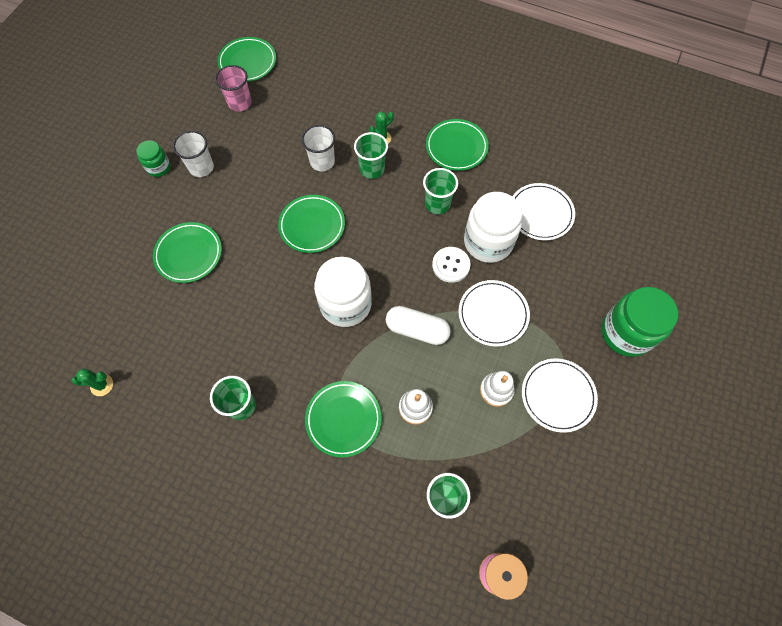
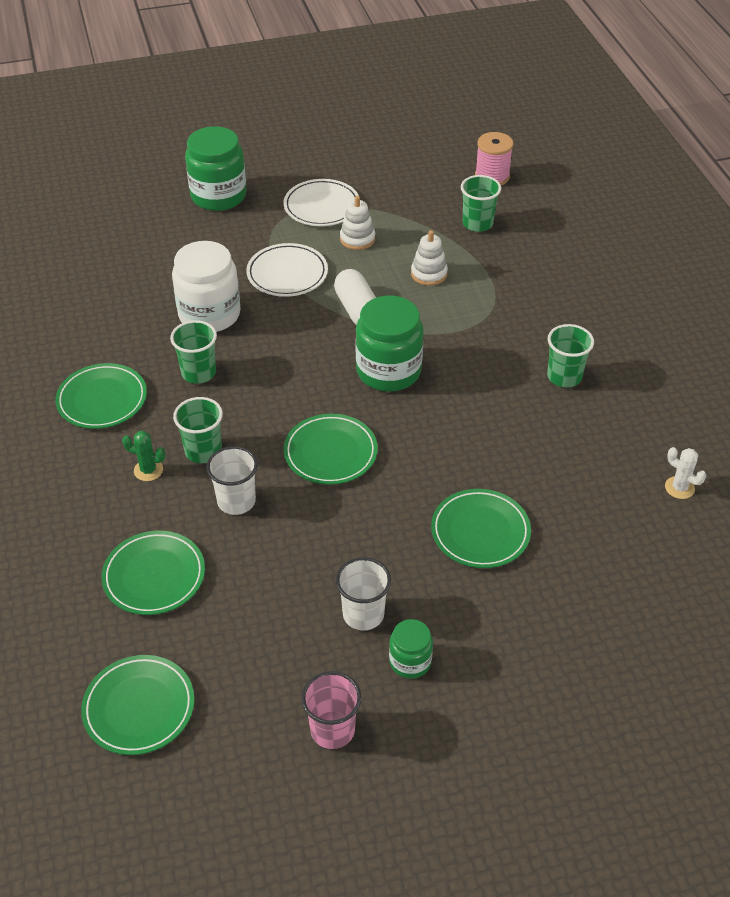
camera: 130 degrees left, 20 degrees down
(102, 385) = (679, 488): green cactus -> white cactus
(240, 103) = (223, 656): pink cup -> pink cup (332, 730)
(343, 419) = (492, 308): green plate -> green plate (154, 576)
(345, 304) = (388, 371): white jar -> green jar
(451, 265) = (264, 325): white button -> none
(540, 213) = (136, 296): white plate -> none

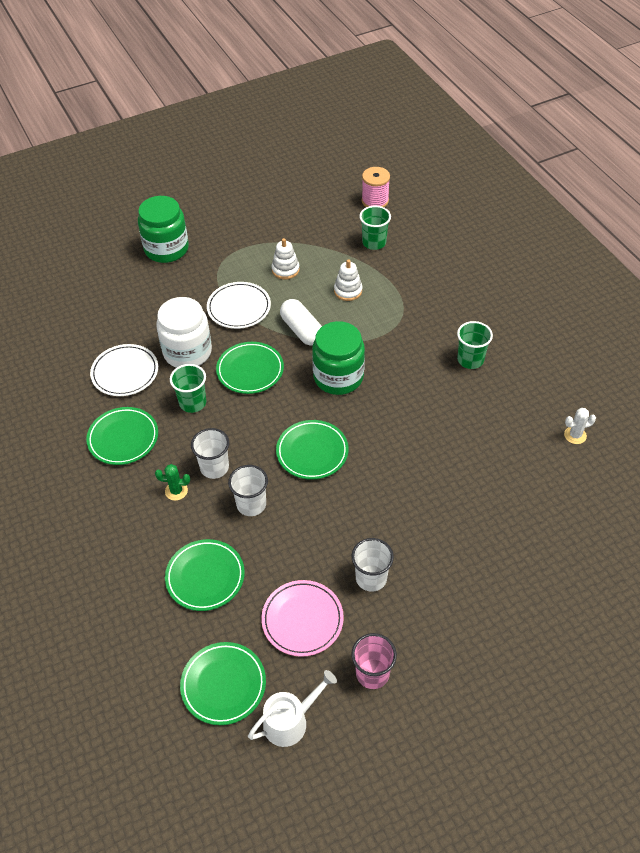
camera: 10 degrees left, 5 degrees up
(203, 451) = (214, 467): green cup -> white cup
(210, 767) = (290, 721): none -> white watering can
(261, 648) = (302, 620): none -> pink plate
(322, 206) = (250, 246): white plate -> white plate (125, 373)
(410, 661) = (415, 609): green jar -> none
(480, 532) = (440, 496): green plate -> green plate (250, 370)
(679, 488) = (575, 435): white cactus -> white cactus turned 45 degrees counterclockwise

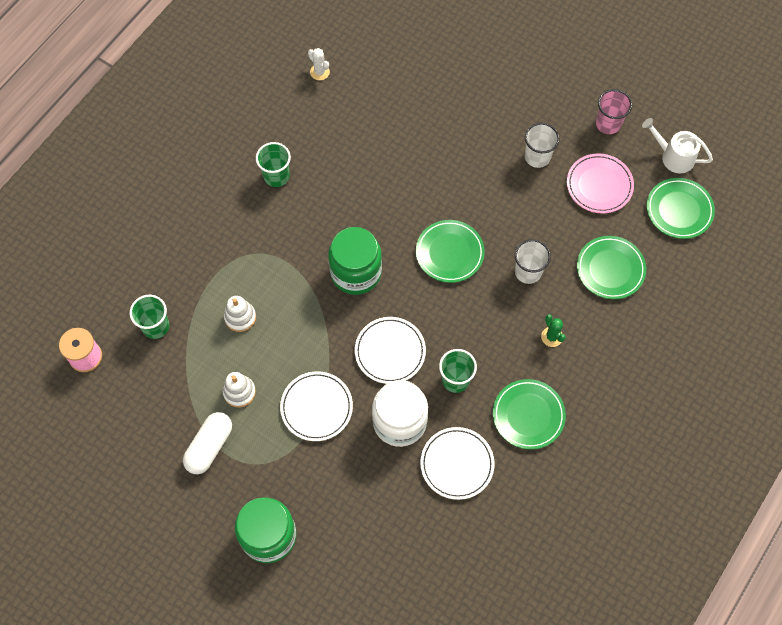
camera: 120 degrees left, 15 degrees up
(214, 467) = (511, 320): white cup -> none
(250, 370) = (390, 351): green plate -> white plate
(302, 330) = (315, 332): white capsule -> white capsule (209, 446)

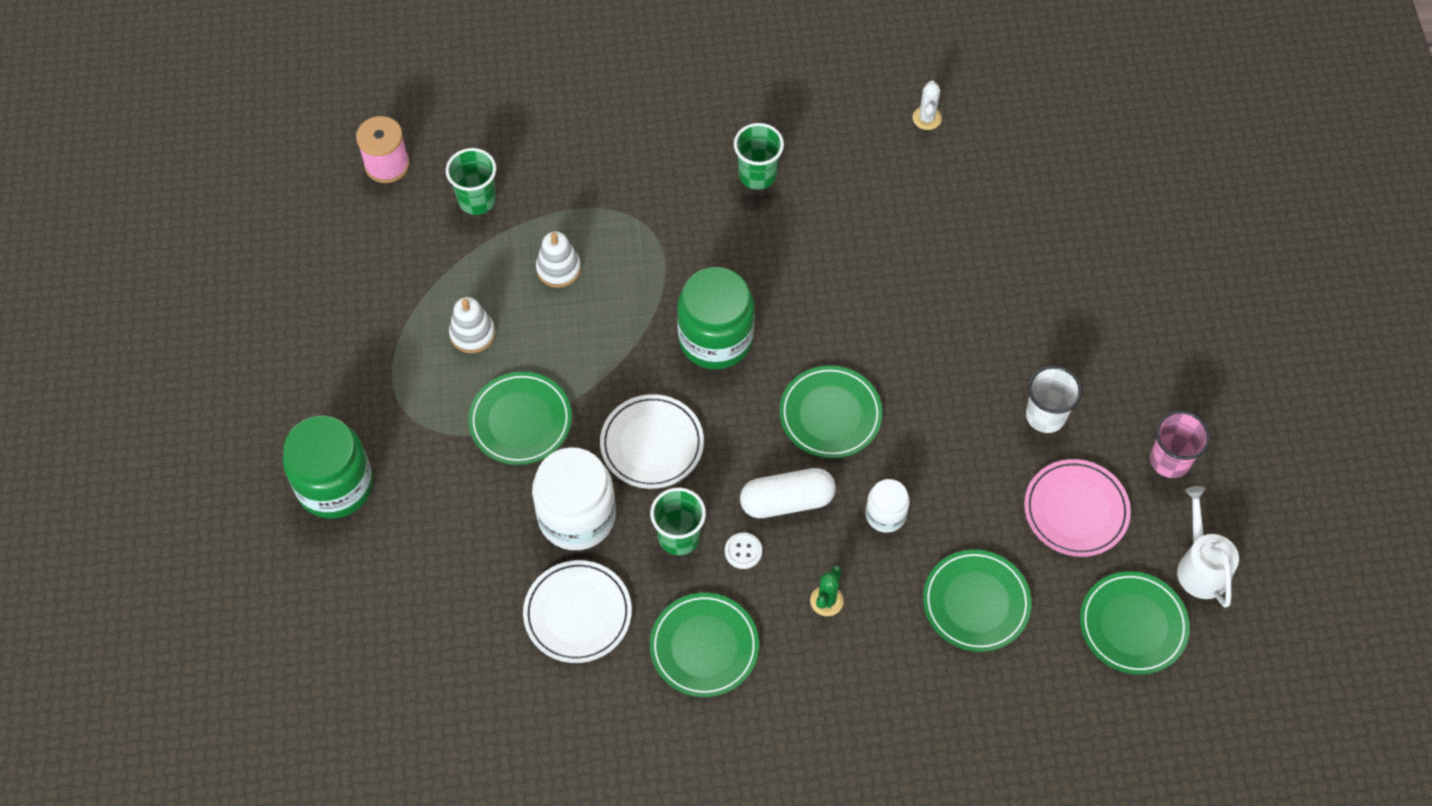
camera: 50 degrees right, 5 degrees down
(209, 446) = (387, 353): white capsule -> white capsule (787, 501)
(316, 407) = (520, 421): white plate -> green plate
(490, 355) = (743, 551): none -> white button
(528, 272) = (885, 514): white cup -> white jar

